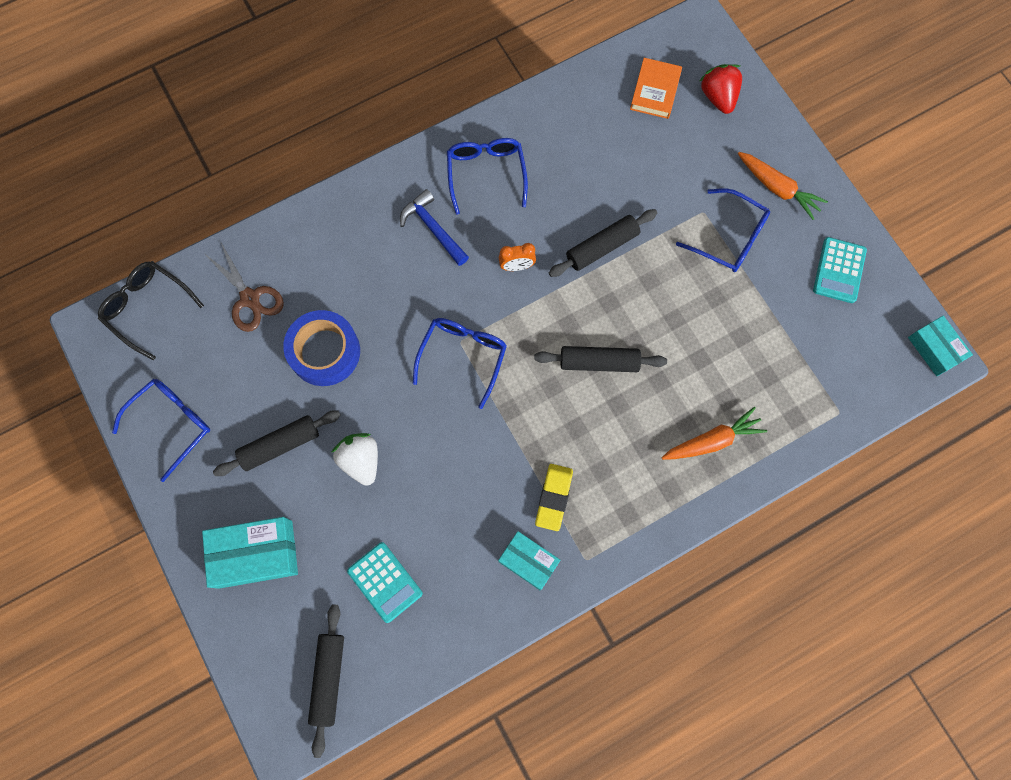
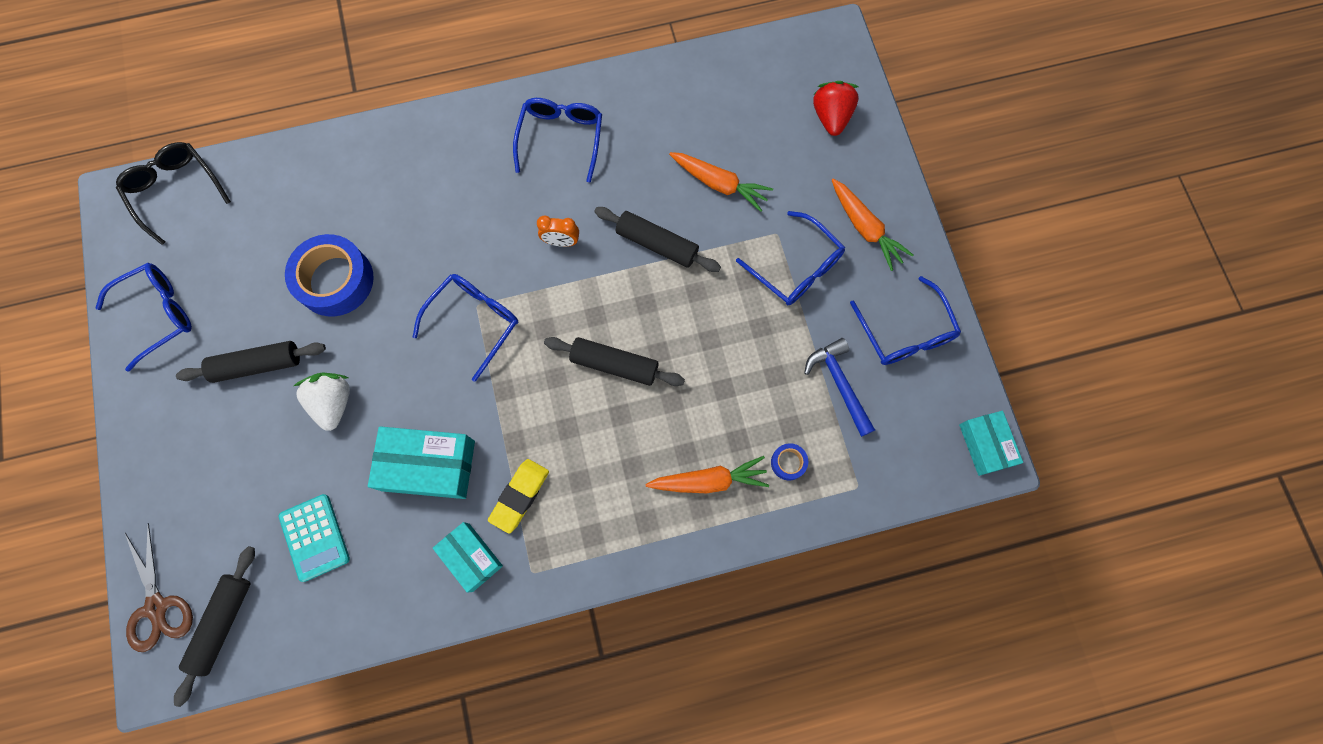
camera: 15 degrees right, 0 degrees up
(250, 298) = (279, 206): brown scissors -> brown scissors (157, 606)
(255, 554) = (194, 471): turquoise box -> turquoise box (428, 465)
(433, 228) = (488, 181): blue hammer -> blue hammer (839, 384)
(602, 247) = (657, 244): black rolling pin -> black rolling pin turned 45 degrees clockwise
(639, 180) = (719, 184): none -> orange carrot
(655, 91) = (766, 95): orange book -> none
(775, 407) = (788, 462): none -> blue tape
(839, 270) = (905, 332): turquoise calculator -> blue glasses

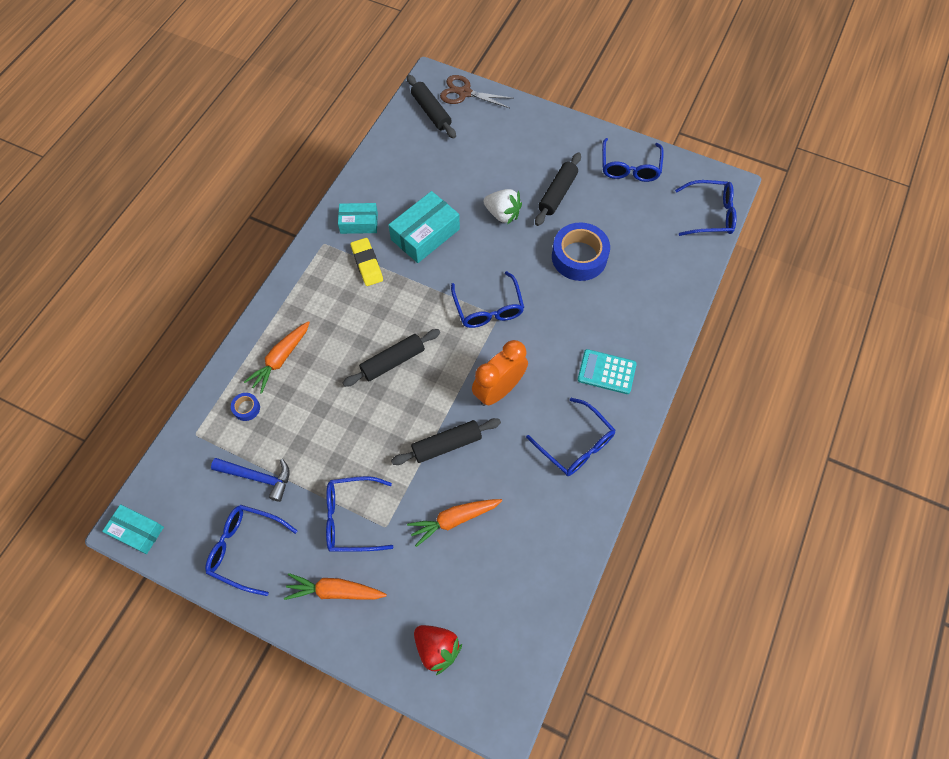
camera: 130 degrees right, 10 degrees down
(176, 191) = (710, 214): black glasses -> blue glasses
(315, 537) = (436, 167): turquoise calculator -> turquoise calculator (606, 372)
(561, 242) = (498, 390): orange clock -> orange clock, size x1.90

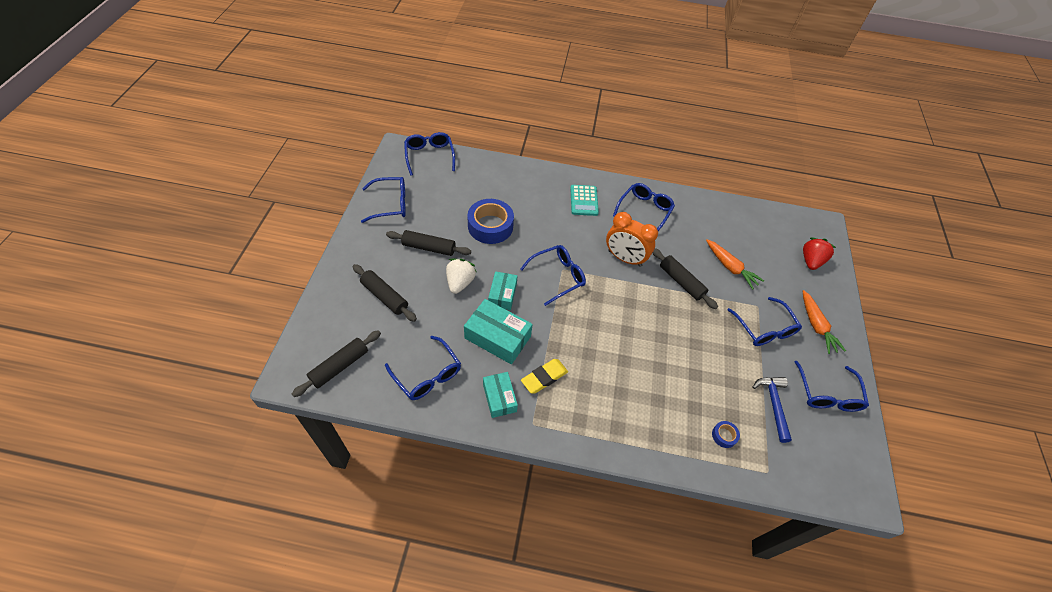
camera: 110 degrees left, 10 degrees down
(137, 531) = (868, 487): turquoise box -> turquoise box (502, 294)
(281, 359) = (667, 422): orange carrot -> none
(393, 361) = (631, 332): black rolling pin -> black rolling pin (384, 296)
(401, 172) = (427, 375): none -> blue glasses
(464, 93) = (309, 341): brown scissors -> none

